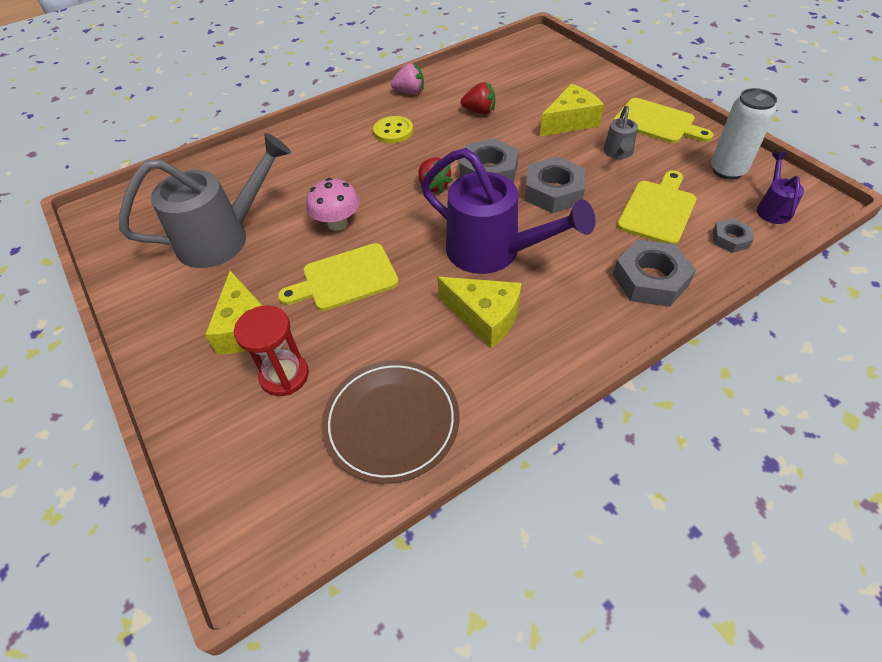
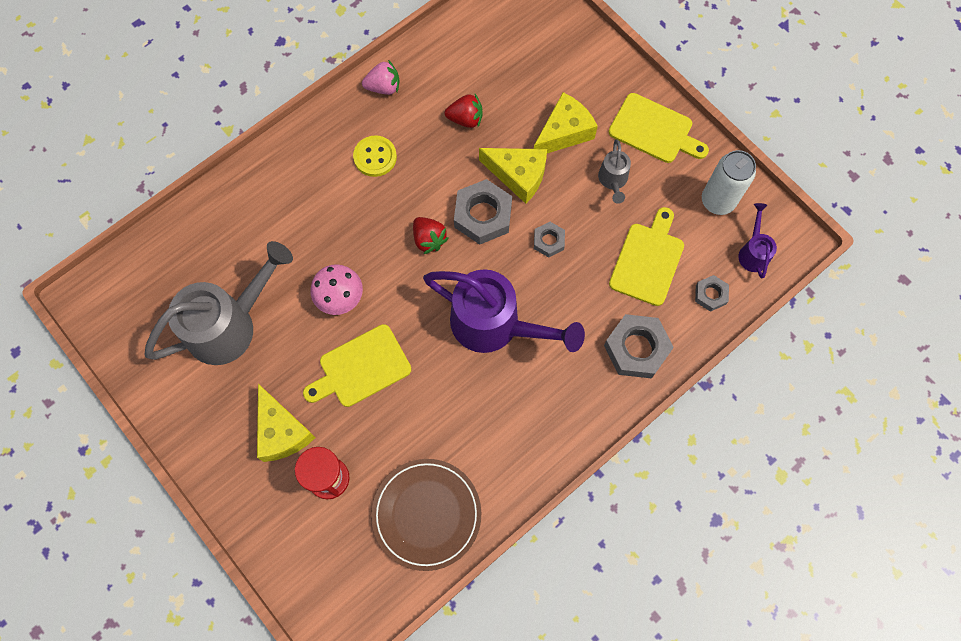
camera: 10 degrees left, 20 degrees up
(485, 317) = (493, 402): yellow cheese -> yellow cheese (518, 175)
(553, 192) = (548, 241): grey nut -> grey nut, size x0.54

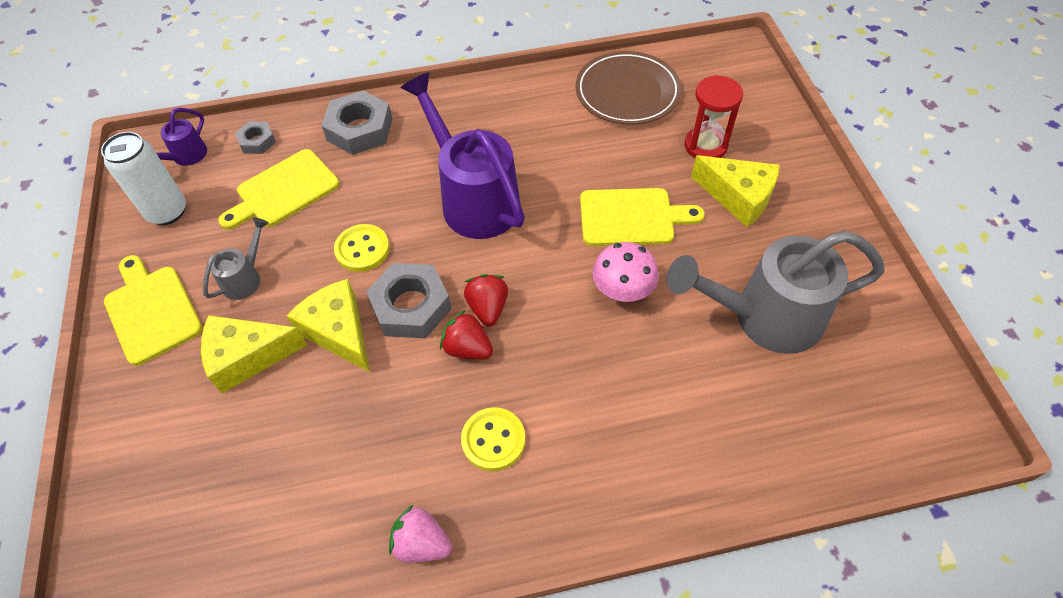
camera: 150 degrees left, 15 degrees down
(282, 431) = (738, 197): yellow cheese -> yellow cheese turned 120 degrees clockwise
(465, 119) = (346, 435): red strawberry -> red strawberry (467, 348)
(548, 241) = (362, 249): grey nut -> yellow button

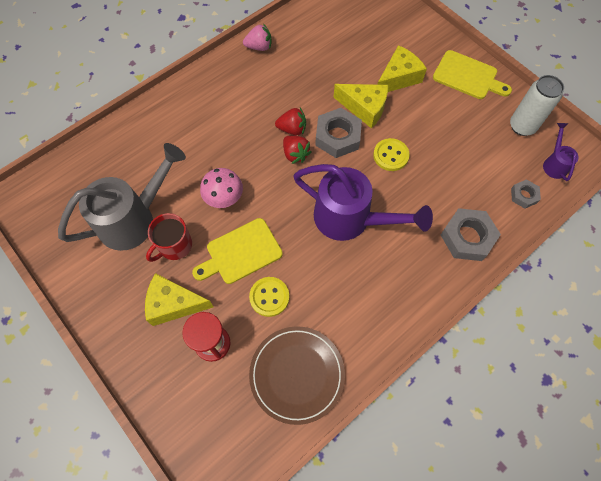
camera: 150 degrees right, 10 degrees up
(245, 278) = (438, 111): grey watering can -> none
(284, 191) = (471, 170): yellow cutting board -> none
(493, 440) = (252, 95): yellow button -> yellow button (269, 297)
(716, 259) = (174, 246): none -> red mug

